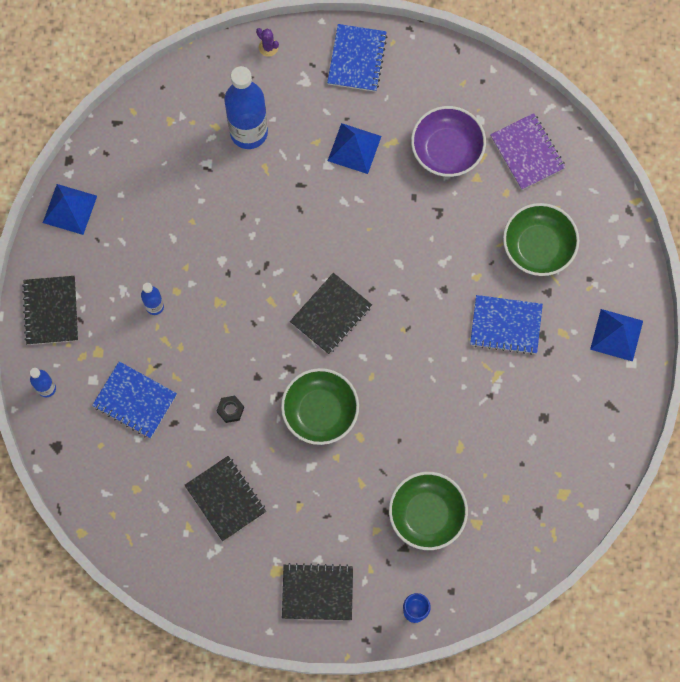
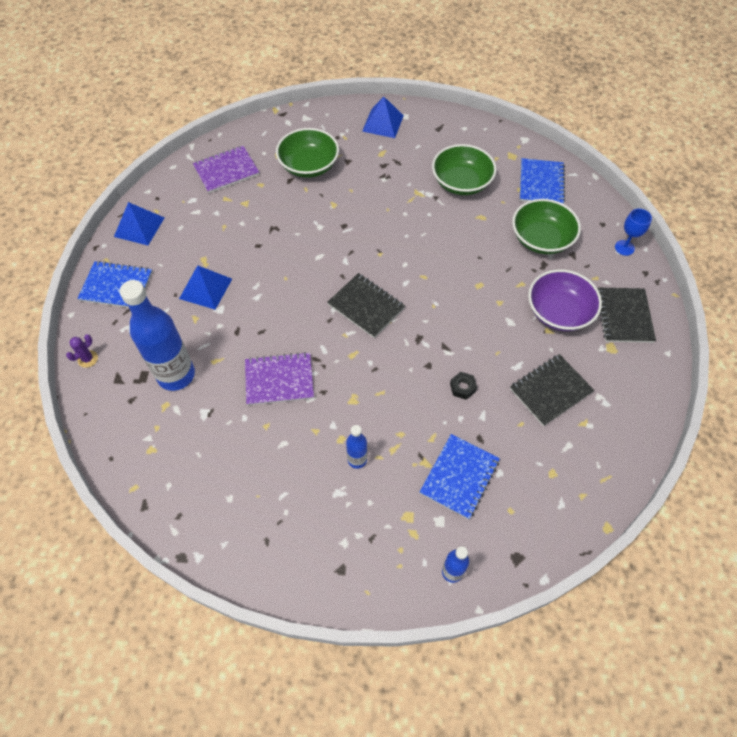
camera: 90 degrees left, 15 degrees down
(51, 311) = (361, 570): black notebook -> none
(70, 209) = (241, 554): blue pyramid -> blue pyramid (139, 227)
(242, 230) = (279, 380): none -> purple notebook
(320, 411) = (458, 314): green bowl -> green bowl (461, 182)
(447, 149) = (216, 222): purple bowl -> purple bowl (559, 312)
(506, 325) = (375, 186): blue notebook -> blue notebook (541, 183)

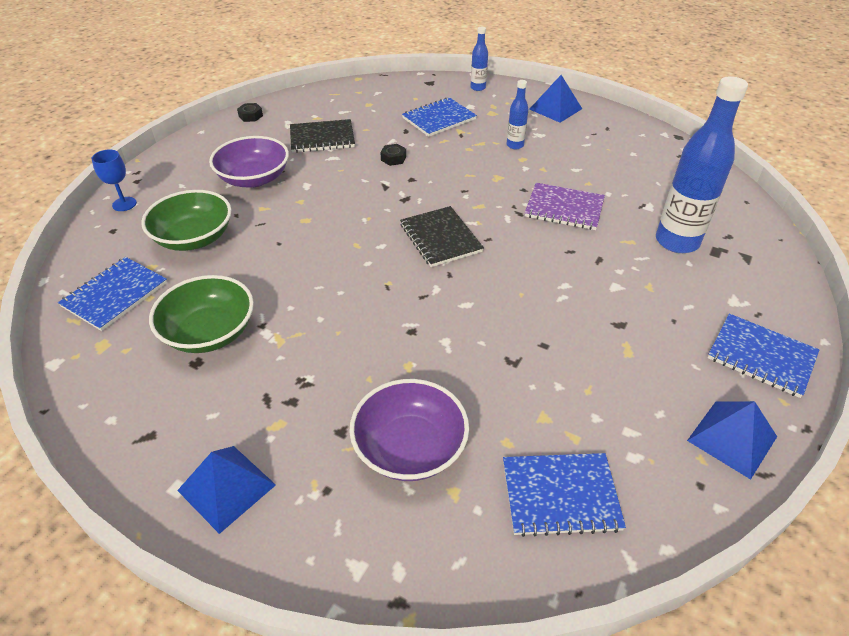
camera: 155 degrees left, 15 degrees down
(88, 359) = (788, 285): purple cactus -> none
(206, 288) = (630, 314): blue pyramid -> blue pyramid (555, 109)
(226, 171) = (560, 495): purple notebook -> blue notebook
(309, 166) = (410, 447): green bowl -> purple bowl
(624, 316) = (201, 160): black notebook -> none
(649, 396) = (250, 116): none -> black nut

